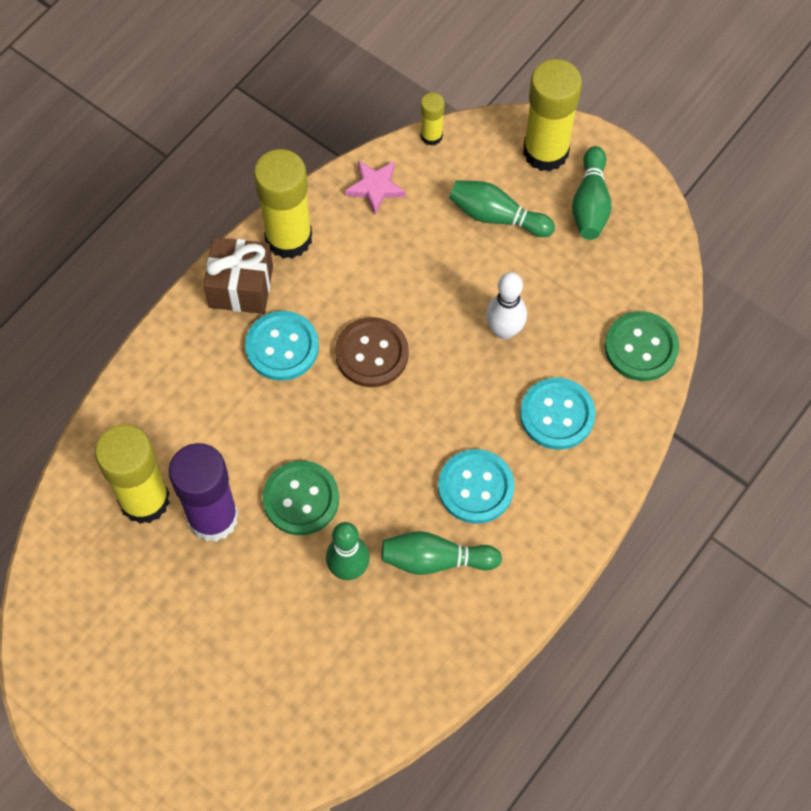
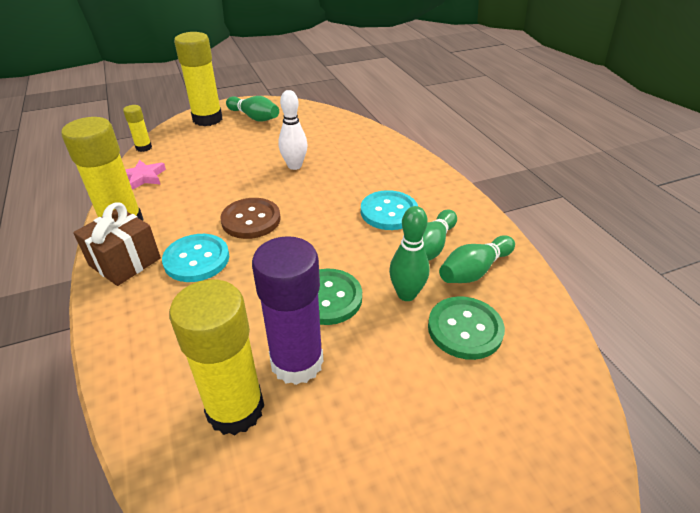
camera: 60 degrees left, 25 degrees down
(497, 216) = (222, 145): green bowling pin -> green bowling pin (474, 270)
(557, 415) = (367, 167): turquoise button -> none
(641, 347) = (353, 130): green button -> green button (465, 329)

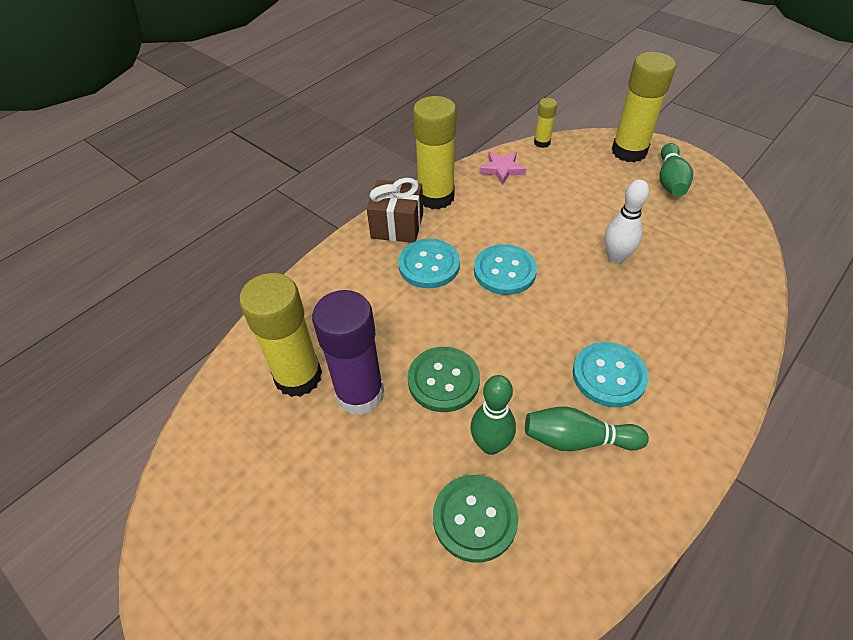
camera: 65 degrees right, 10 degrees up
(251, 220) = (504, 271): brown button -> turquoise button
(474, 270) = (572, 499): green bowling pin -> none

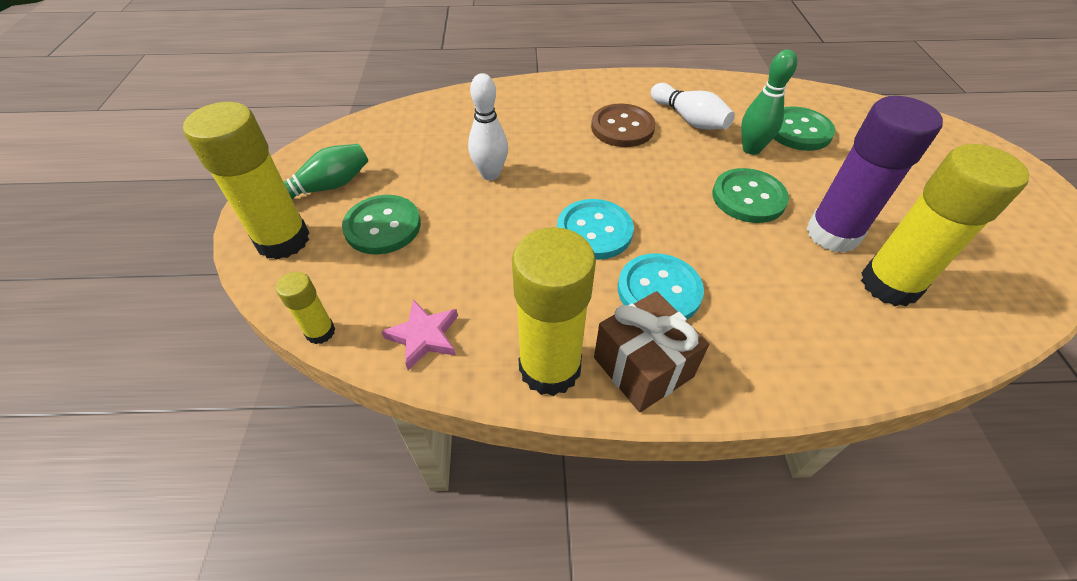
camera: 135 degrees left, 0 degrees up
(577, 439) = (689, 119): green bowling pin -> white bowling pin
(605, 189) = (383, 226): none -> green button
(609, 375) = (622, 128): turquoise button -> brown button

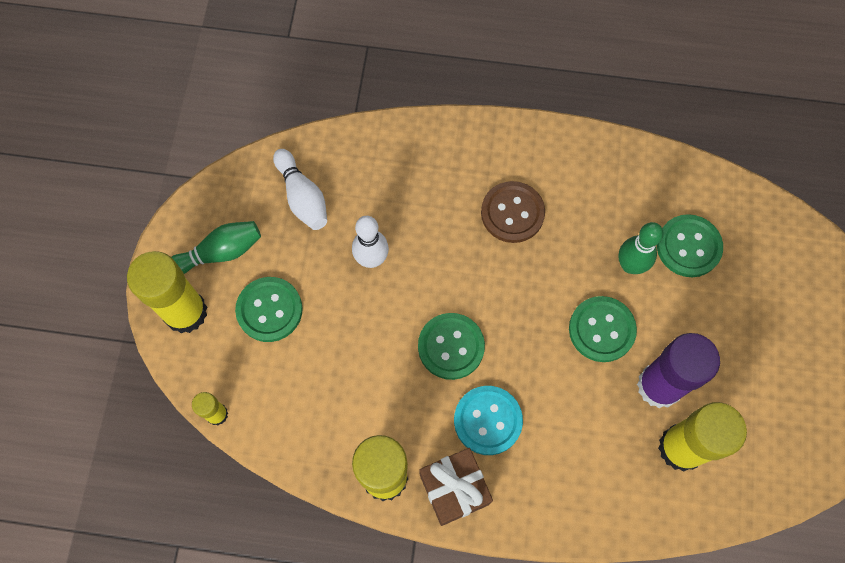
camera: 10 degrees right, 20 degrees up
(424, 336) = (295, 432): pink star -> none
(594, 231) = (451, 347): turquoise button -> green button
(689, 119) = (584, 211): white bowling pin -> white bowling pin (302, 197)

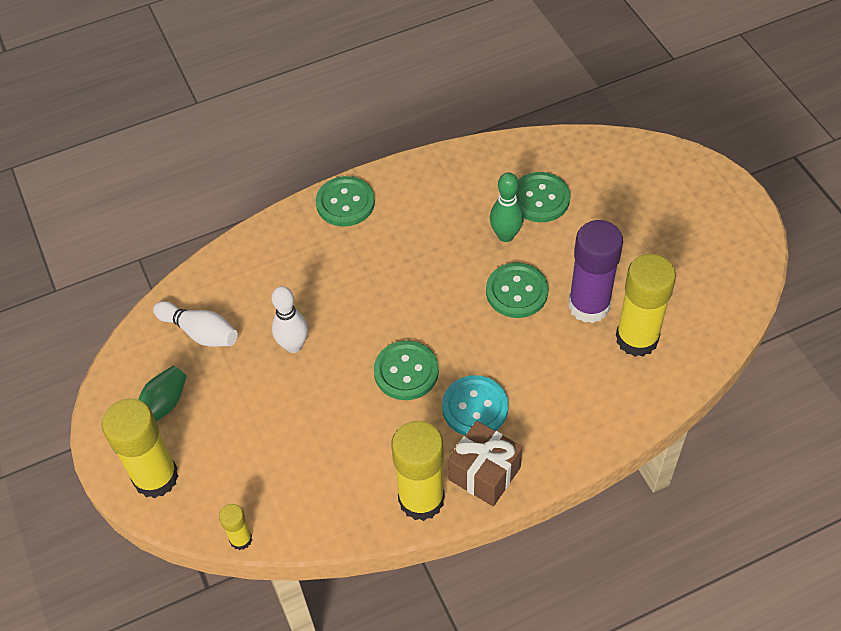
camera: 30 degrees left, 15 degrees down
(269, 310) = (231, 432): green button -> green button (345, 203)
(512, 213) = (386, 249): brown button -> none

